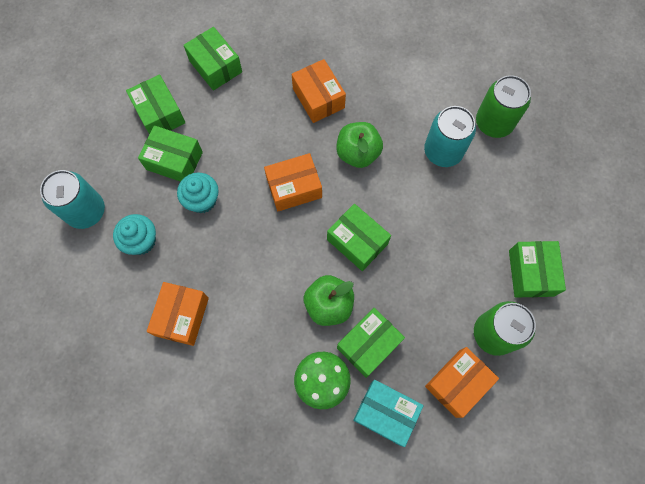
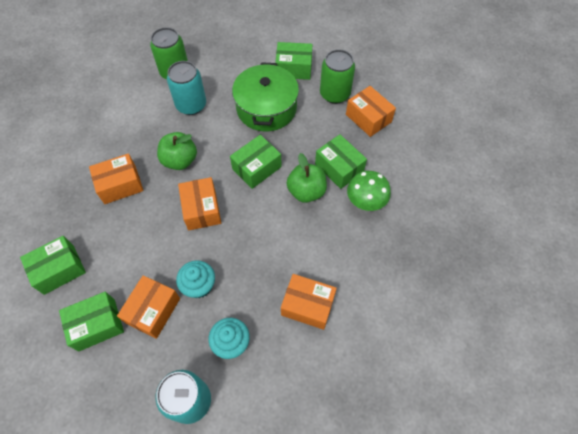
camera: 85 degrees left, 10 degrees down
(174, 161) = (153, 310): green box -> orange box
(386, 413) = (389, 162): turquoise box -> none
(453, 243) = (266, 108): none -> green pot

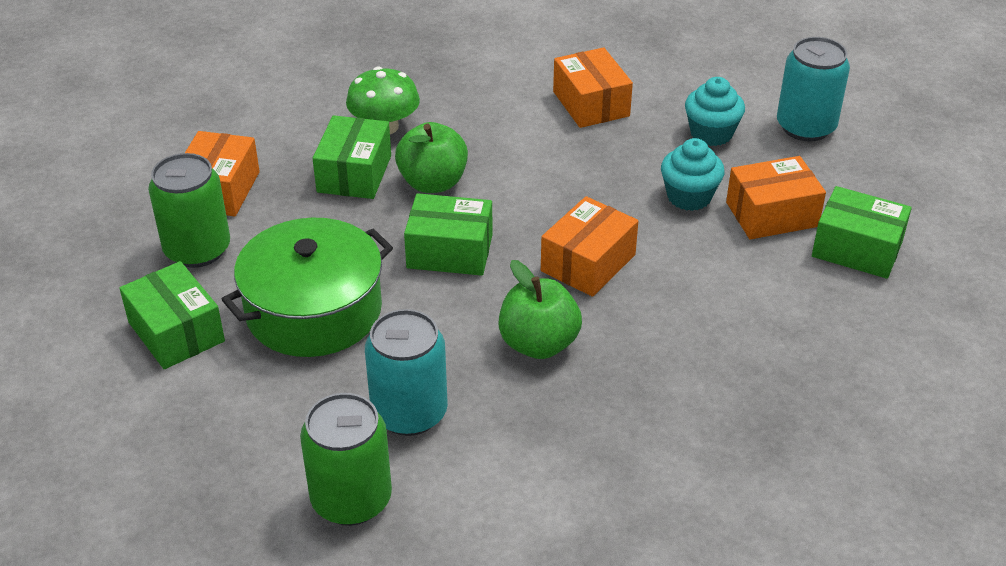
camera: 130 degrees left, 20 degrees down
(59, 269) = (862, 341): green box -> none
(120, 185) = (667, 382): orange box -> none

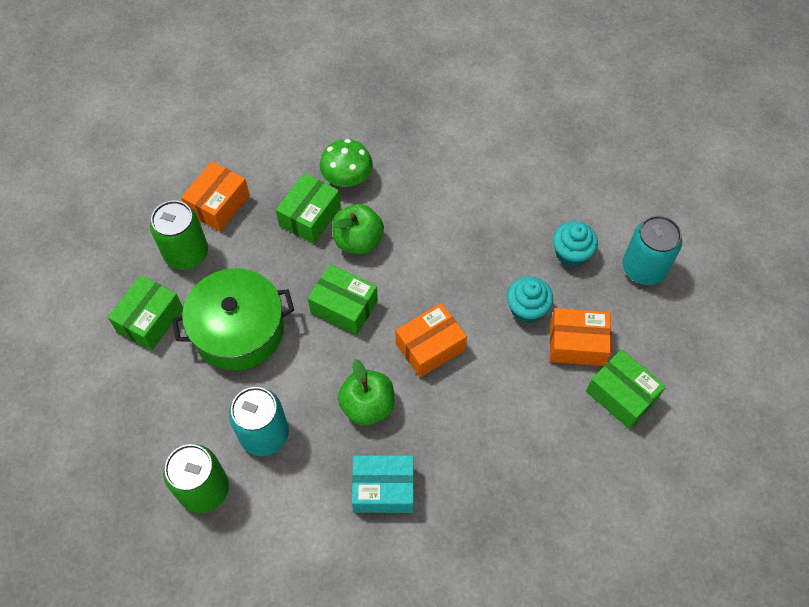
camera: 20 degrees right, 20 degrees up
(176, 332) = (150, 320): green box -> green box turned 45 degrees clockwise
(591, 104) = (498, 198): orange box -> none
(611, 426) = (383, 489): none -> turquoise box

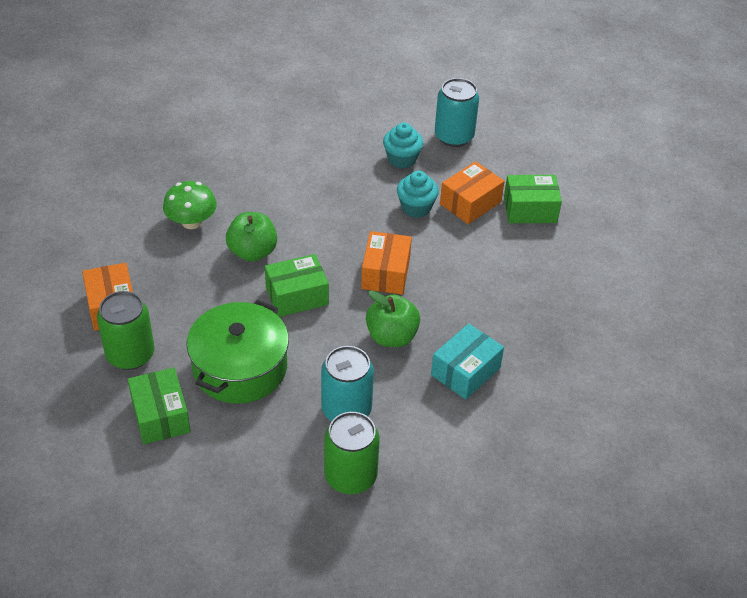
camera: 50 degrees left, 15 degrees down
(310, 216) = (196, 263): green box -> none

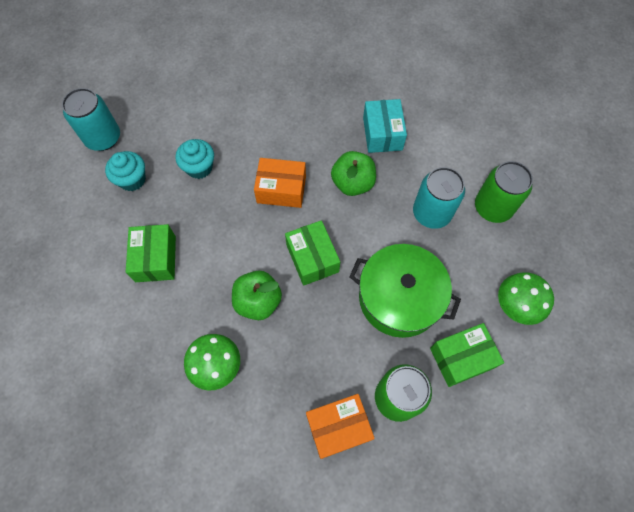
camera: 90 degrees left, 20 degrees up
(214, 479) = (516, 305): none -> green mushroom
(465, 371) = (382, 134): turquoise box -> turquoise box turned 45 degrees clockwise
(470, 203) = (194, 127): orange box -> none
(530, 209) = (203, 86): green box -> green box (155, 259)

